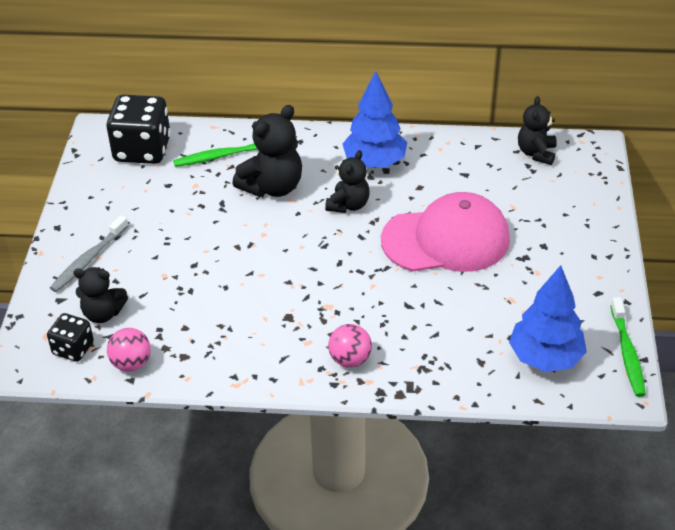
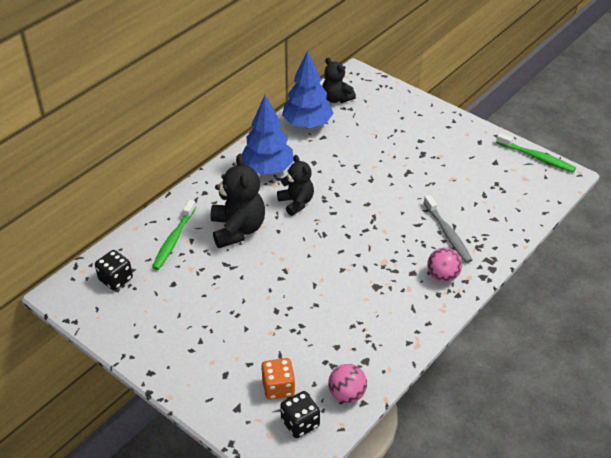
camera: 55 degrees left, 0 degrees up
(88, 260) = (209, 370): grey toothbrush -> grey toothbrush (448, 234)
(103, 313) = (278, 387): black teddy bear -> orange dice
(142, 150) = (115, 279): black dice -> black dice, size x0.55
(446, 239) = (375, 176): pink cap -> none
(545, 358) = (513, 191): blue tree -> blue tree (307, 124)

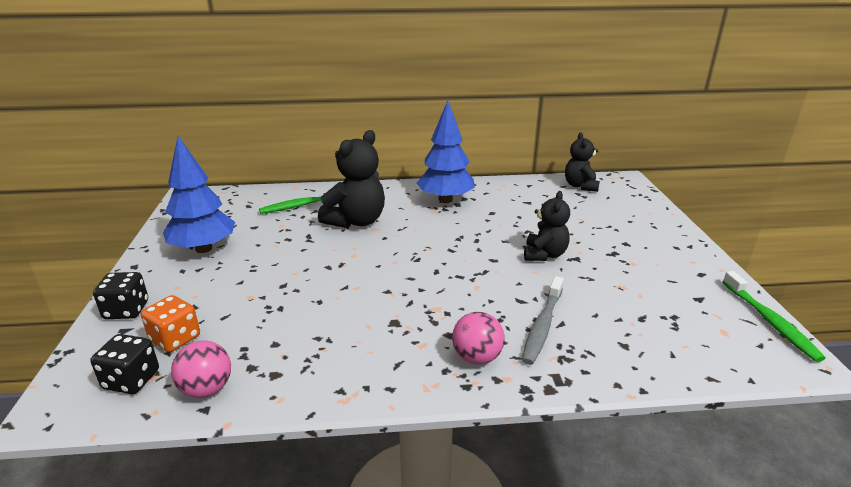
camera: 45 degrees right, 15 degrees down
(115, 279) = (229, 205): black dice -> black dice (126, 310)
(296, 202) = (431, 228): black teddy bear -> black teddy bear (544, 255)
(307, 124) = (526, 190): blue tree -> blue tree (203, 248)

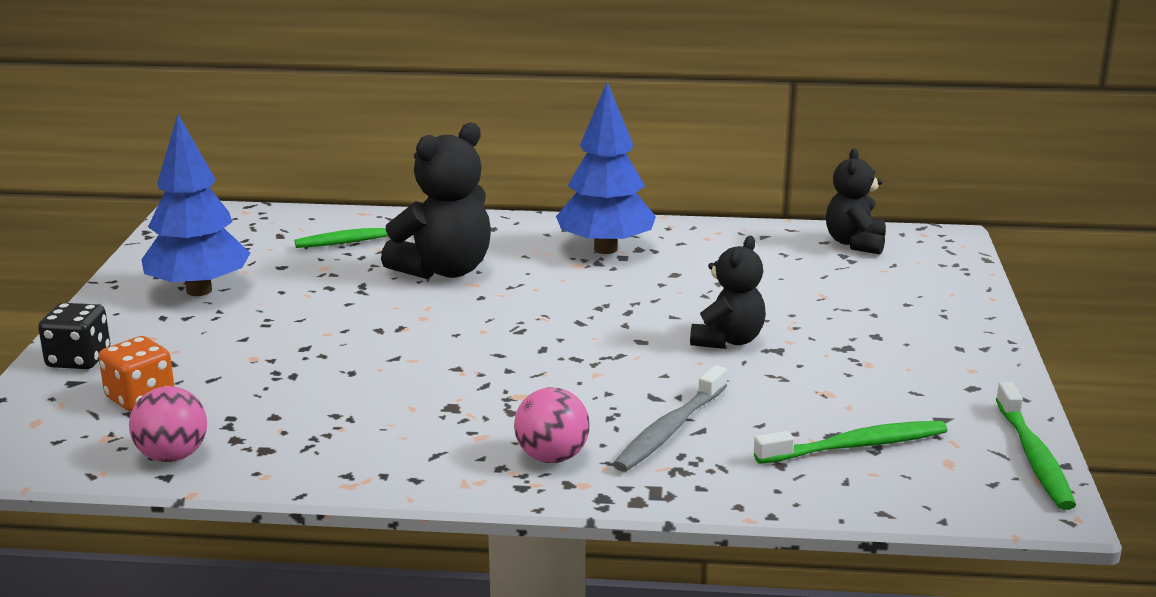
camera: 10 degrees right, 5 degrees down
(131, 380) = (77, 437): black dice -> none
(662, 325) = (856, 446): none -> green toothbrush

